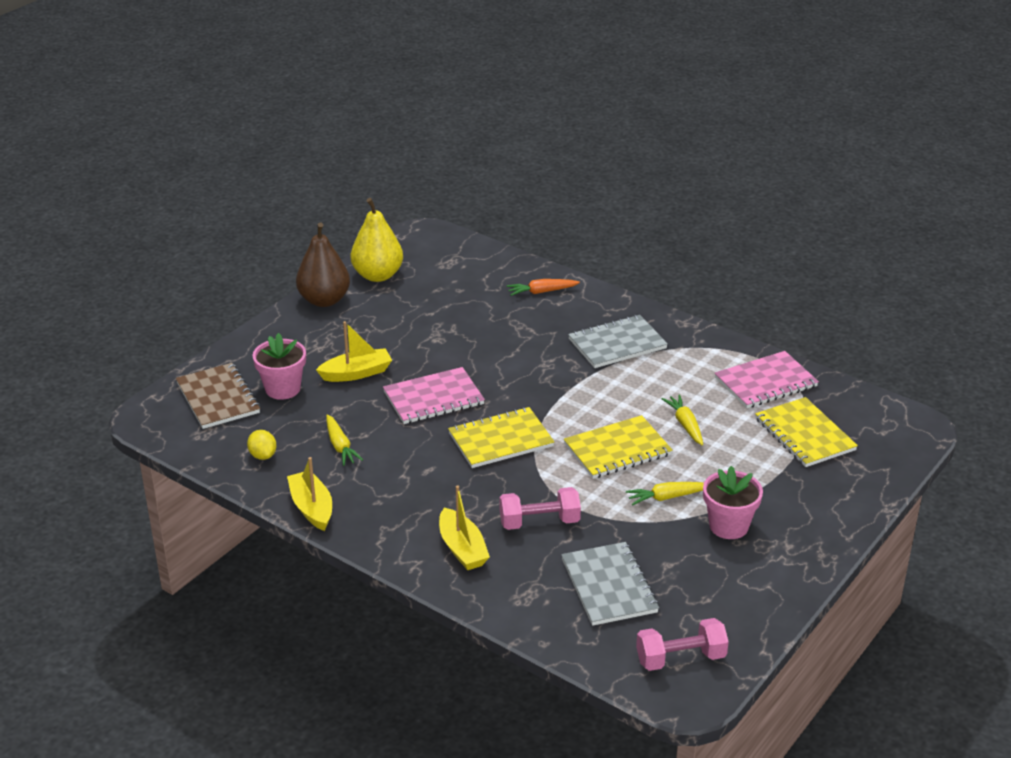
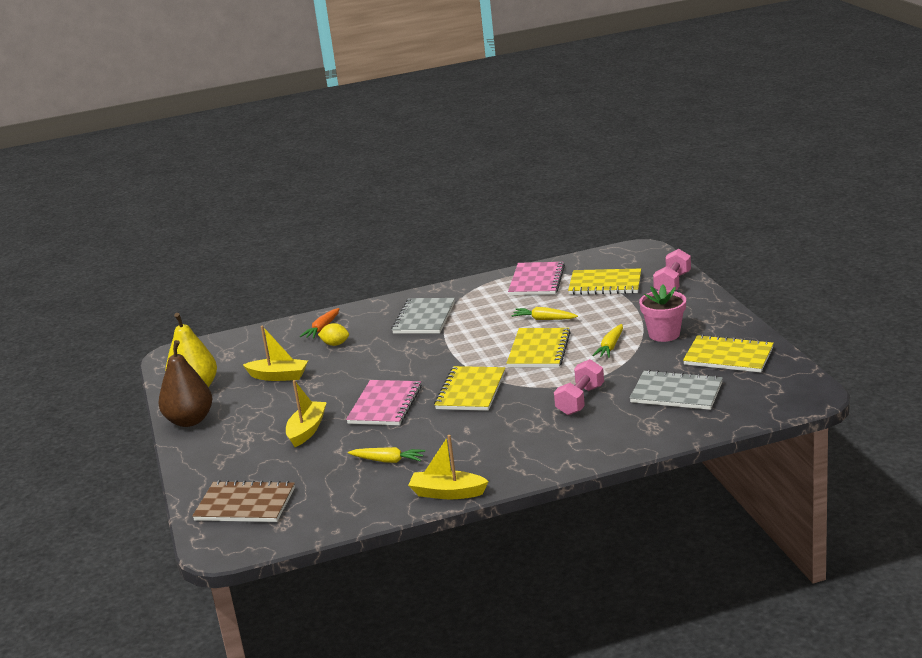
camera: 50 degrees left, 10 degrees down
(263, 455) = (352, 500): yellow lemon -> yellow lemon (335, 344)
(283, 389) = (278, 469): pink flower pot -> none
(462, 549) = (573, 439): yellow boat -> yellow boat (278, 376)
(680, 658) = (774, 387): pink dumbbell -> pink dumbbell (672, 284)
(720, 596) = (728, 356): none -> yellow notebook

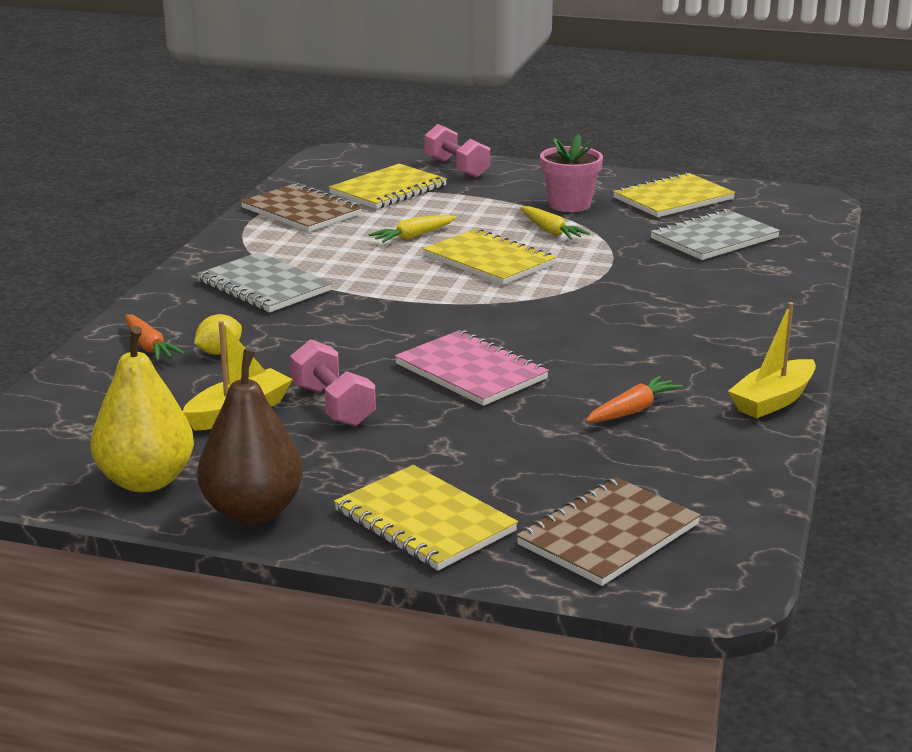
camera: 60 degrees left, 0 degrees up
(307, 430) = (451, 436): yellow boat -> none
(388, 461) = (632, 410): yellow carrot -> orange carrot
(471, 391) = (526, 318): yellow notebook -> yellow notebook (425, 521)
(536, 281) = (301, 211): pink notebook -> brown notebook
(580, 400) = (654, 278): pink dumbbell -> pink dumbbell (333, 406)

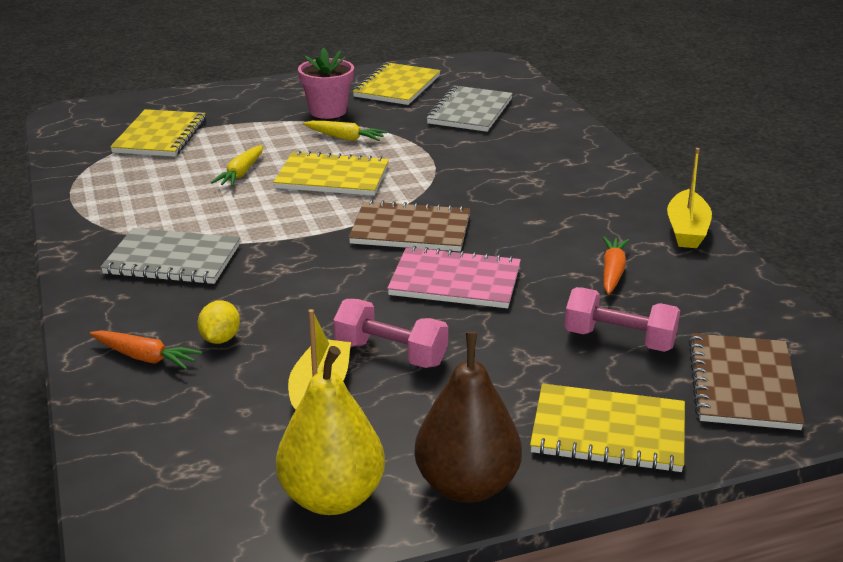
camera: 35 degrees left, 5 degrees up
(301, 211) = (108, 177): brown notebook -> brown notebook (410, 230)
(456, 168) = (192, 101): pink dumbbell -> pink dumbbell (619, 340)

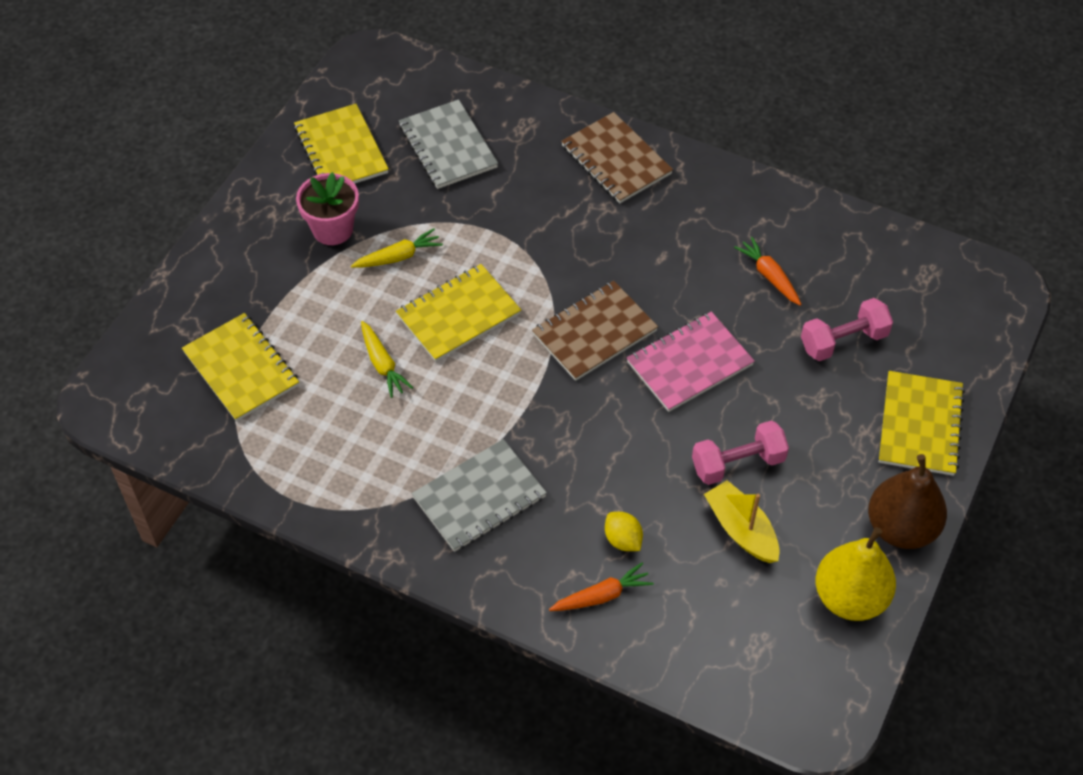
camera: 45 degrees left, 25 degrees up
(608, 431) = (919, 425): yellow notebook -> yellow notebook turned 45 degrees counterclockwise
(687, 230) = (764, 193): yellow boat -> none
(743, 384) = (942, 327): brown notebook -> brown notebook (616, 160)

